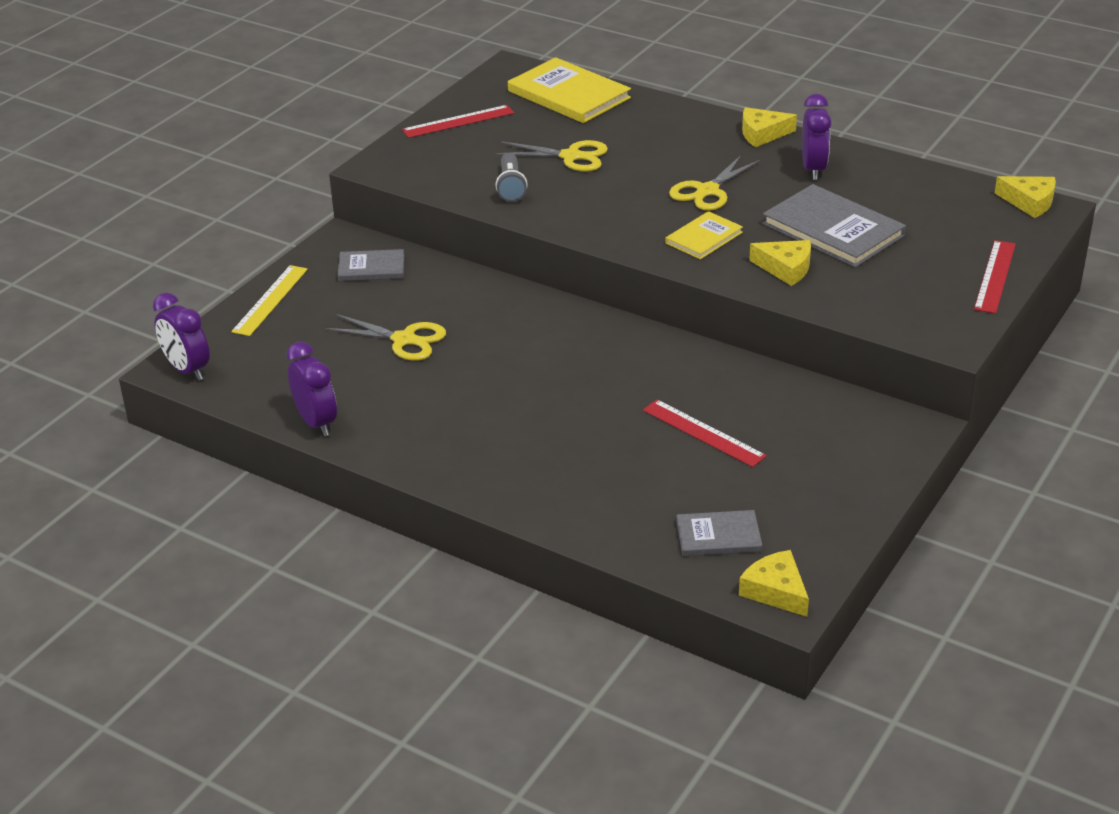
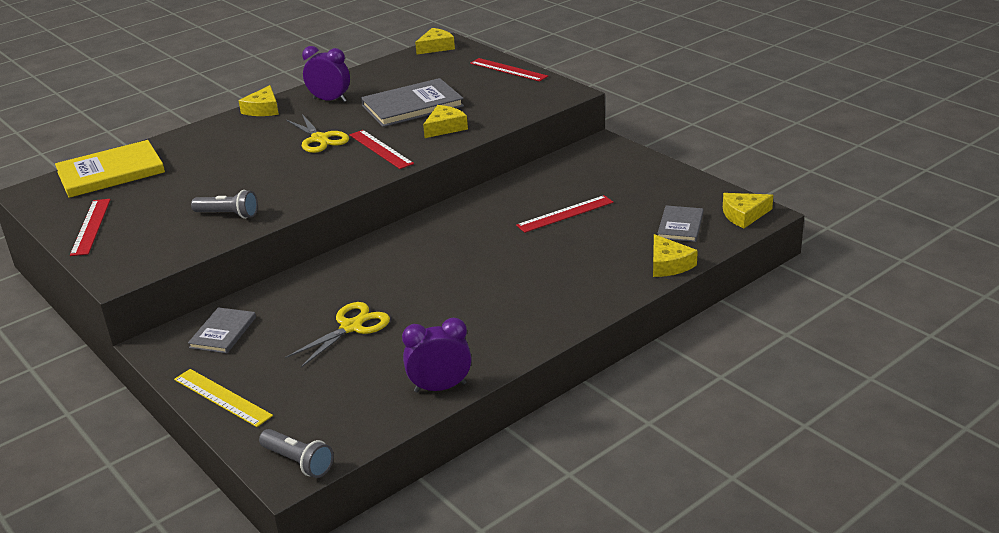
camera: 70 degrees left, 5 degrees down
(187, 370) = (298, 462): purple clock -> grey flashlight
(571, 156) = (210, 183): yellow scissors -> none
(616, 541) = (668, 264): none -> yellow cheese
(704, 238) = (381, 149): yellow book -> red ruler

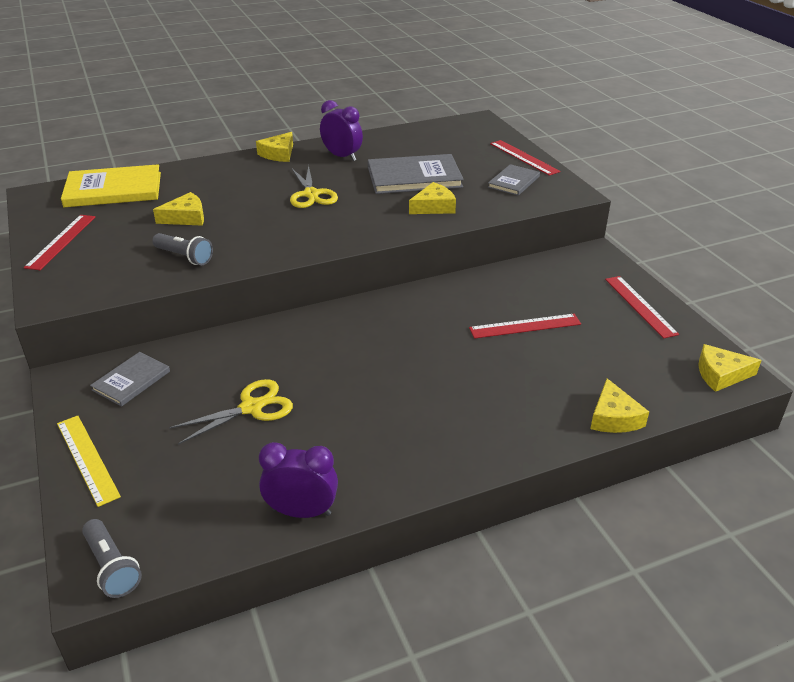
camera: 15 degrees right, 5 degrees up
(381, 149) = (361, 217): red ruler -> red ruler (640, 306)
(436, 47) = (465, 122): yellow cheese -> yellow cheese (186, 217)
(680, 226) = (644, 370): grey book -> grey book (513, 182)

